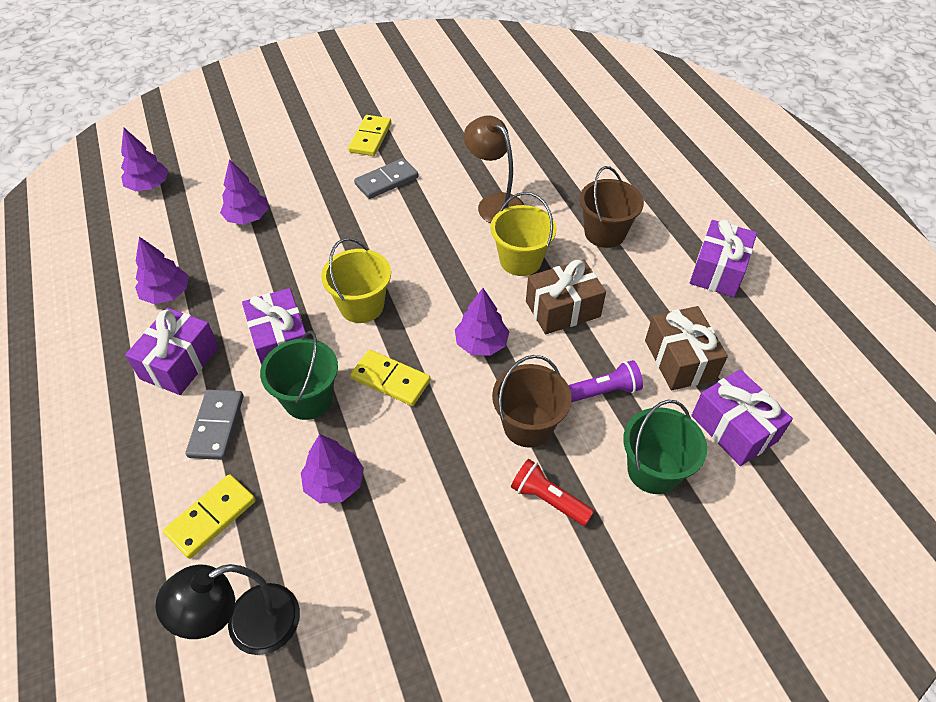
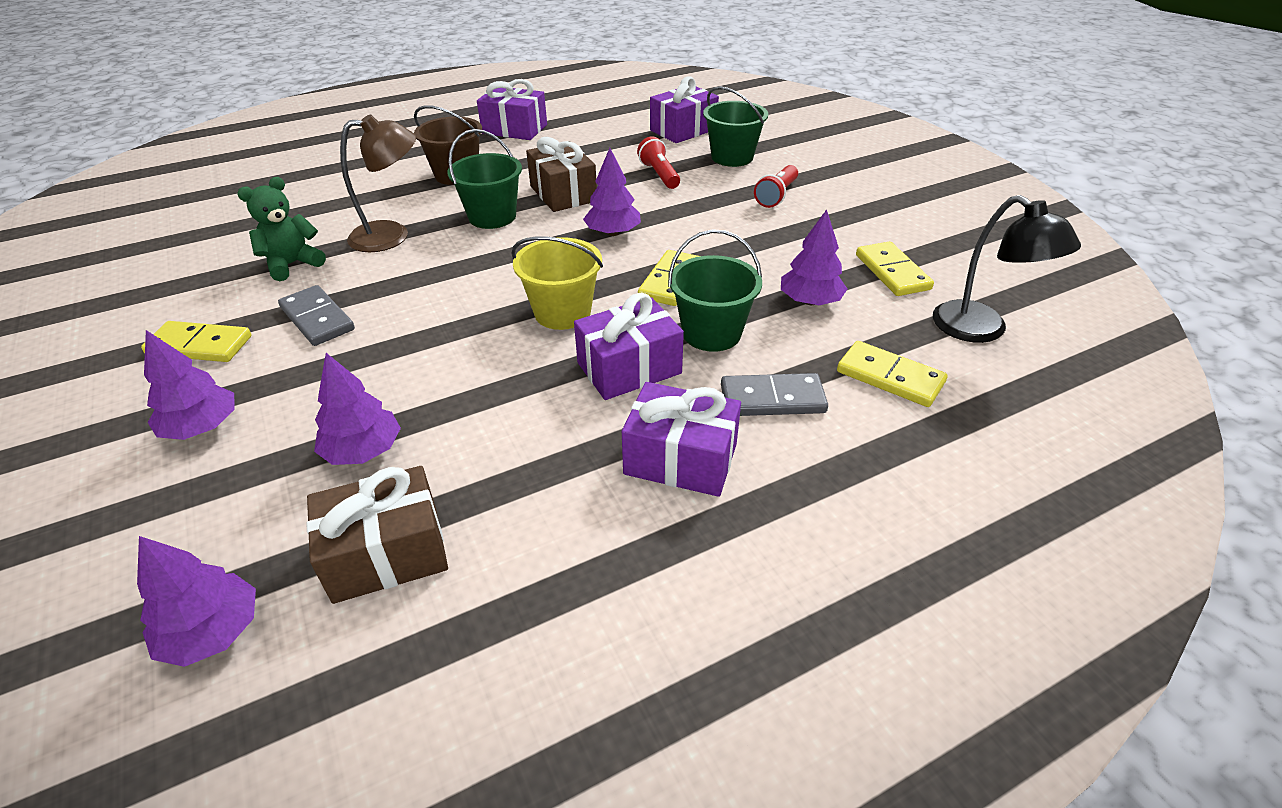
camera: 95 degrees left, 10 degrees down
(167, 294) = (540, 512): purple tree -> purple tree (202, 427)
(367, 575) = (892, 272): none -> yellow domino
(459, 159) = (292, 264): none -> green teddy bear
(494, 203) = (392, 236): brown lamp -> brown lamp turned 150 degrees counterclockwise
(520, 260) = (492, 217): yellow bucket -> green bucket
(528, 425) = (706, 206): brown bucket -> none
(604, 391) = (659, 175): purple flashlight -> red flashlight
(680, 360) = (619, 146): brown gift -> brown gift (387, 553)

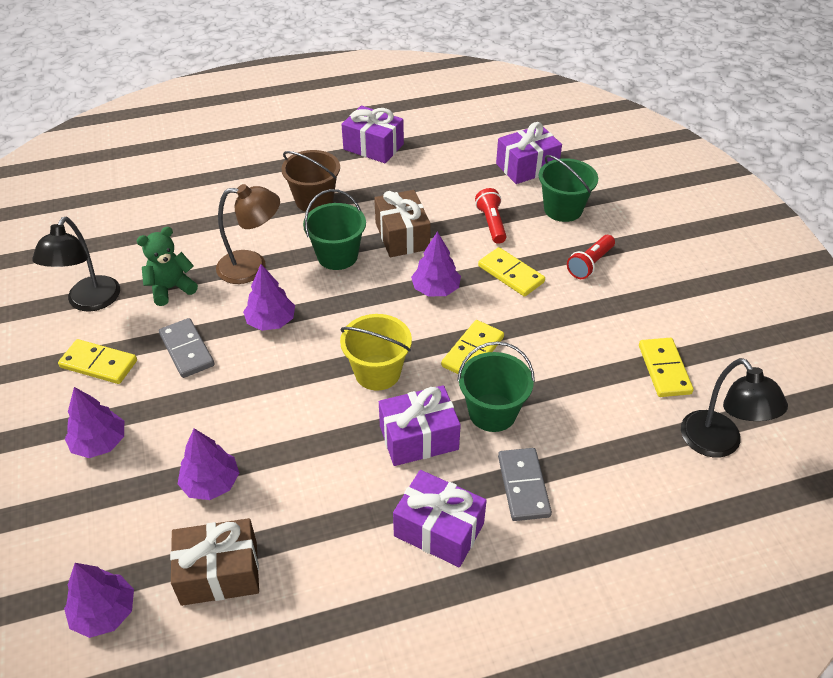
camera: 10 degrees right, 5 degrees up
(186, 287) = (89, 302): none -> black lamp
(772, 399) = (523, 486): grey domino -> grey domino turned 75 degrees clockwise
(810, 301) = (583, 391): purple tree -> purple tree (271, 321)
(889, 377) = (623, 480): yellow domino -> yellow domino (510, 274)

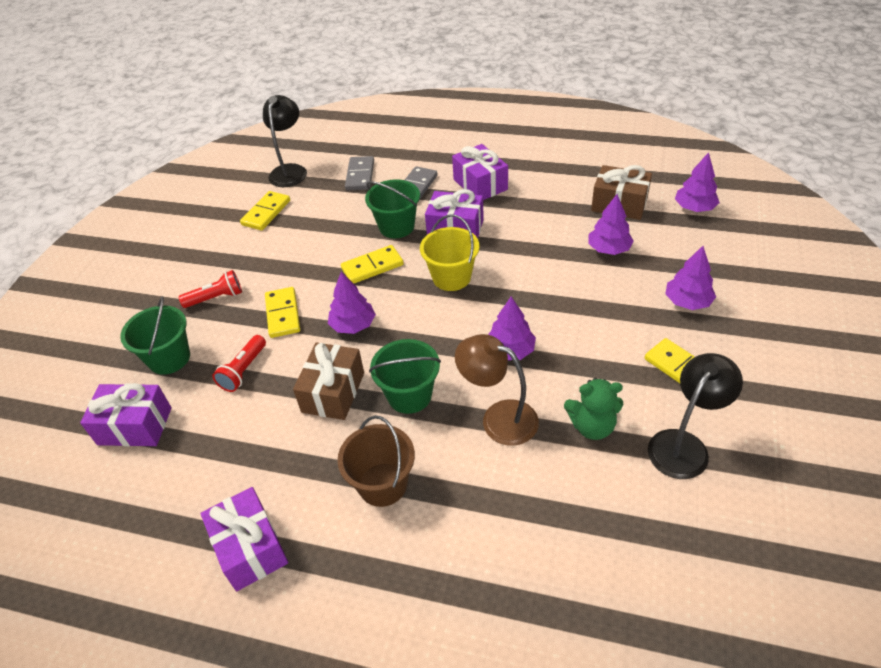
camera: 145 degrees left, 0 degrees up
(187, 350) = (596, 352): grey domino -> grey domino (360, 175)

